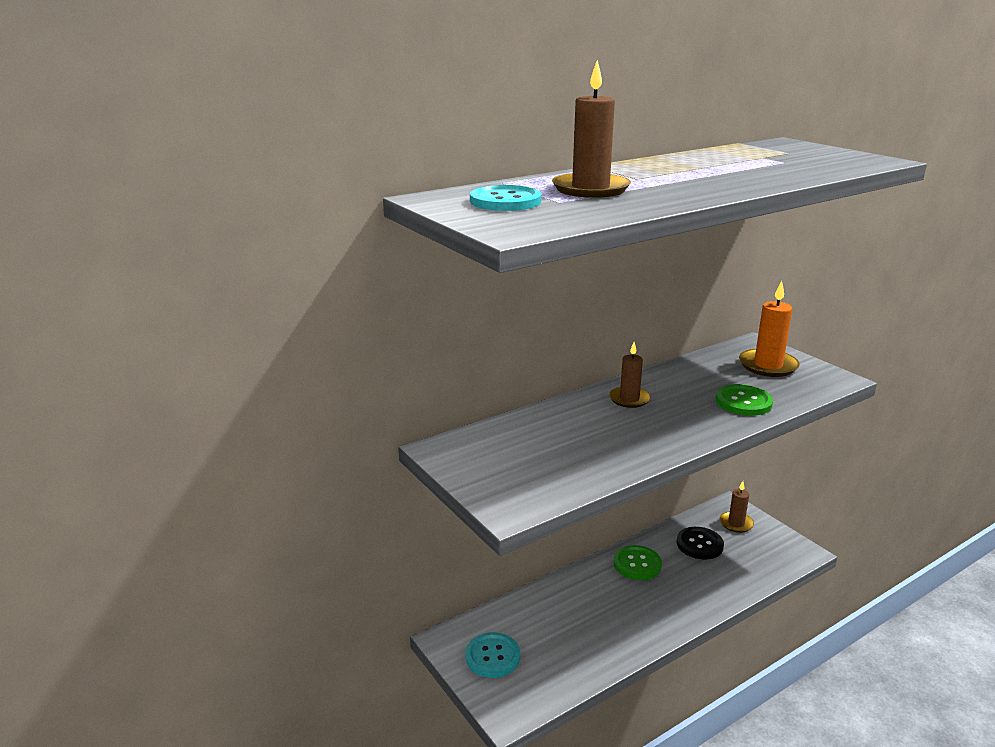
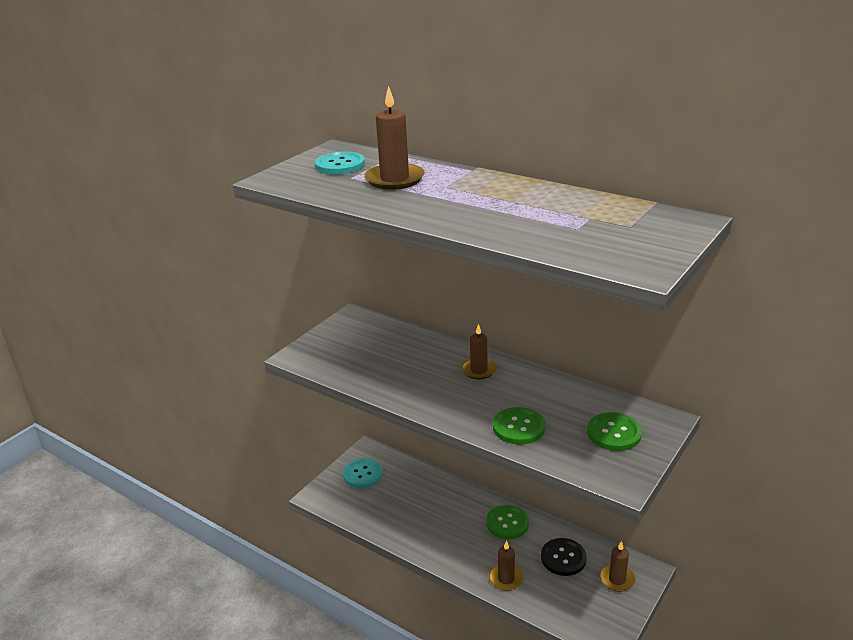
camera: 70 degrees right, 5 degrees up
(715, 588) = (506, 578): none -> brown candle
(768, 366) = (614, 433): orange candle -> green button

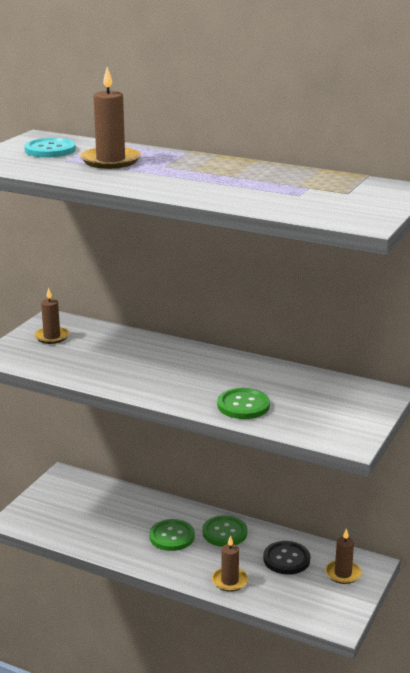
camera: 10 degrees left, 5 degrees down
(363, 474) = (62, 498): turquoise button -> none
(479, 370) = (195, 361): brown candle -> brown candle (52, 337)
(614, 433) = (337, 406): green button -> green button (172, 536)

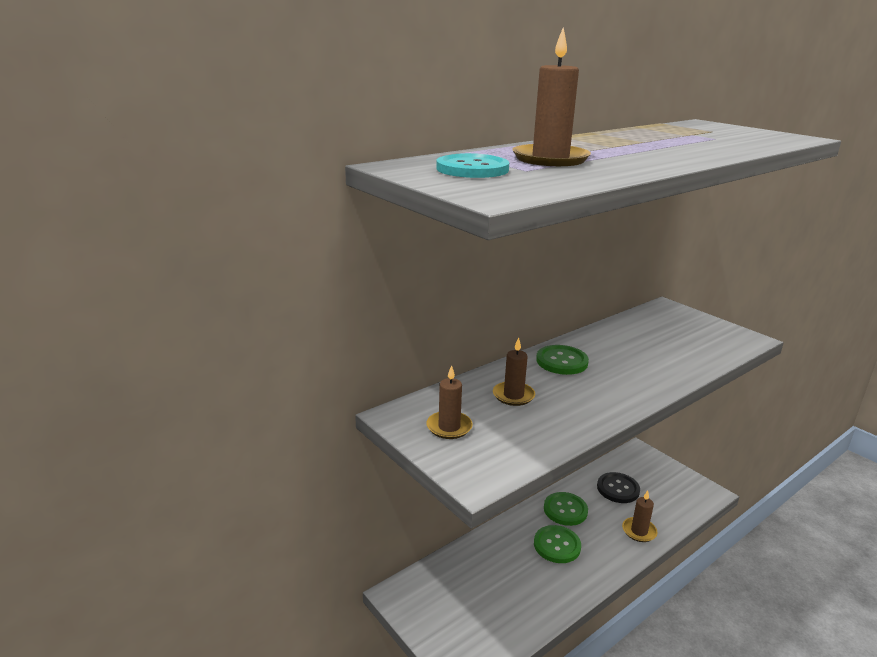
camera: 65 degrees left, 0 degrees up
(243, 405) = (672, 362): green button -> green button (561, 361)
(343, 574) = (646, 468): brown candle -> brown candle (513, 395)

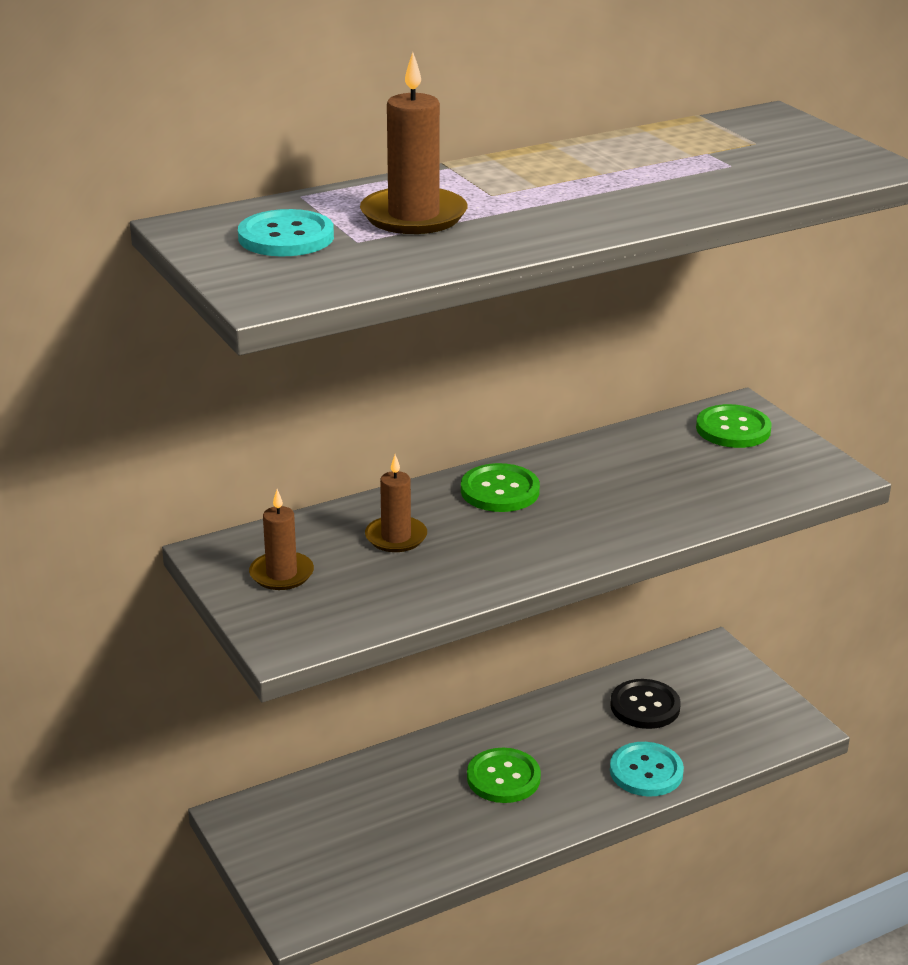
camera: 10 degrees right, 5 degrees up
(565, 510) = (541, 729): green button -> green button (733, 429)
(639, 531) = (646, 771): brown candle -> turquoise button

